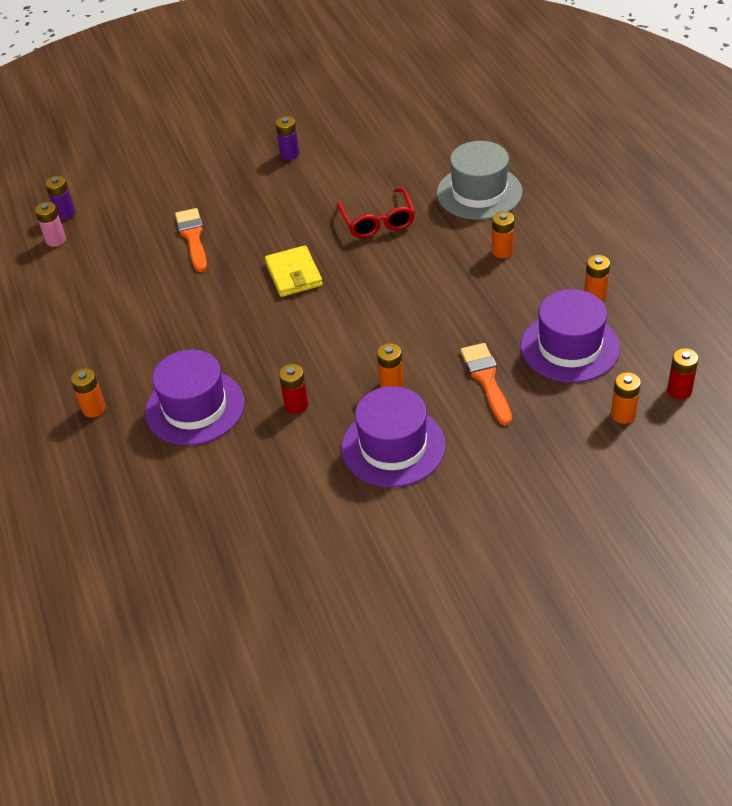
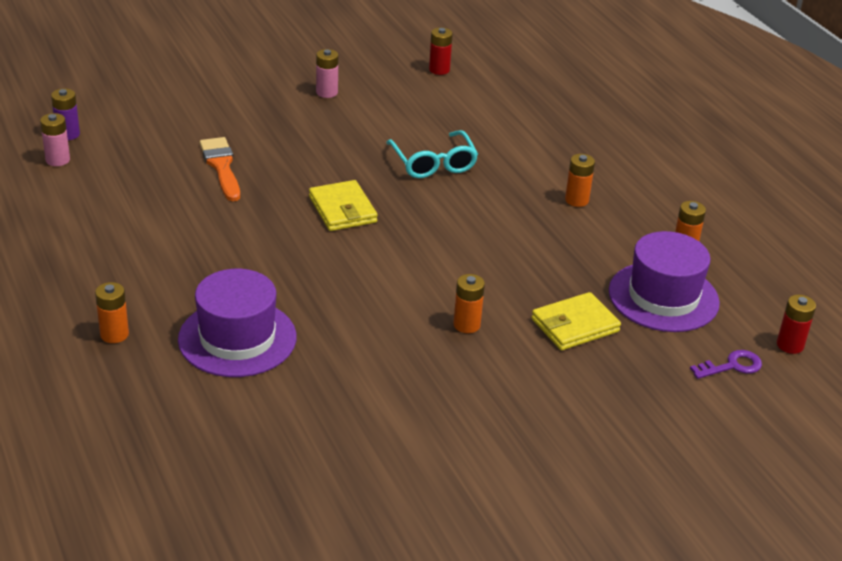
camera: 10 degrees left, 10 degrees down
(289, 154) = (327, 92): purple battery -> pink battery
(296, 405) = (358, 341): red battery -> red battery (439, 70)
(377, 221) = (433, 163): red glasses -> turquoise glasses
(393, 446) = (475, 388): purple hat -> none
(479, 192) = (544, 142): grey hat -> none
(486, 380) = (575, 325): orange brush -> yellow wallet
(623, 414) = (732, 366): orange battery -> purple key

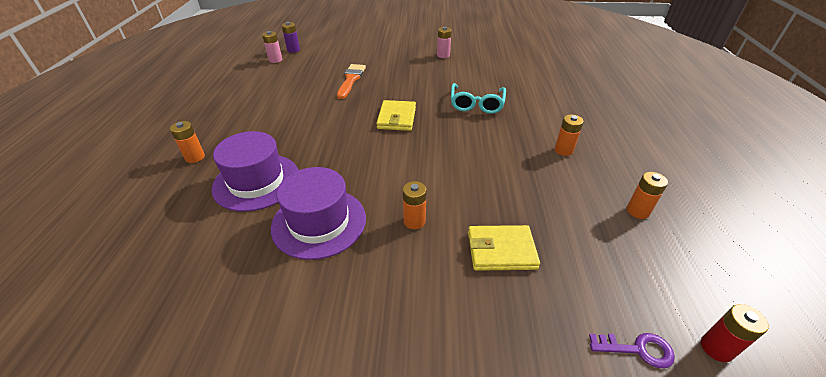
camera: 30 degrees right, 5 degrees up
(439, 70) = (519, 56): red battery -> none
(663, 297) = (597, 249): purple hat -> purple hat (319, 222)

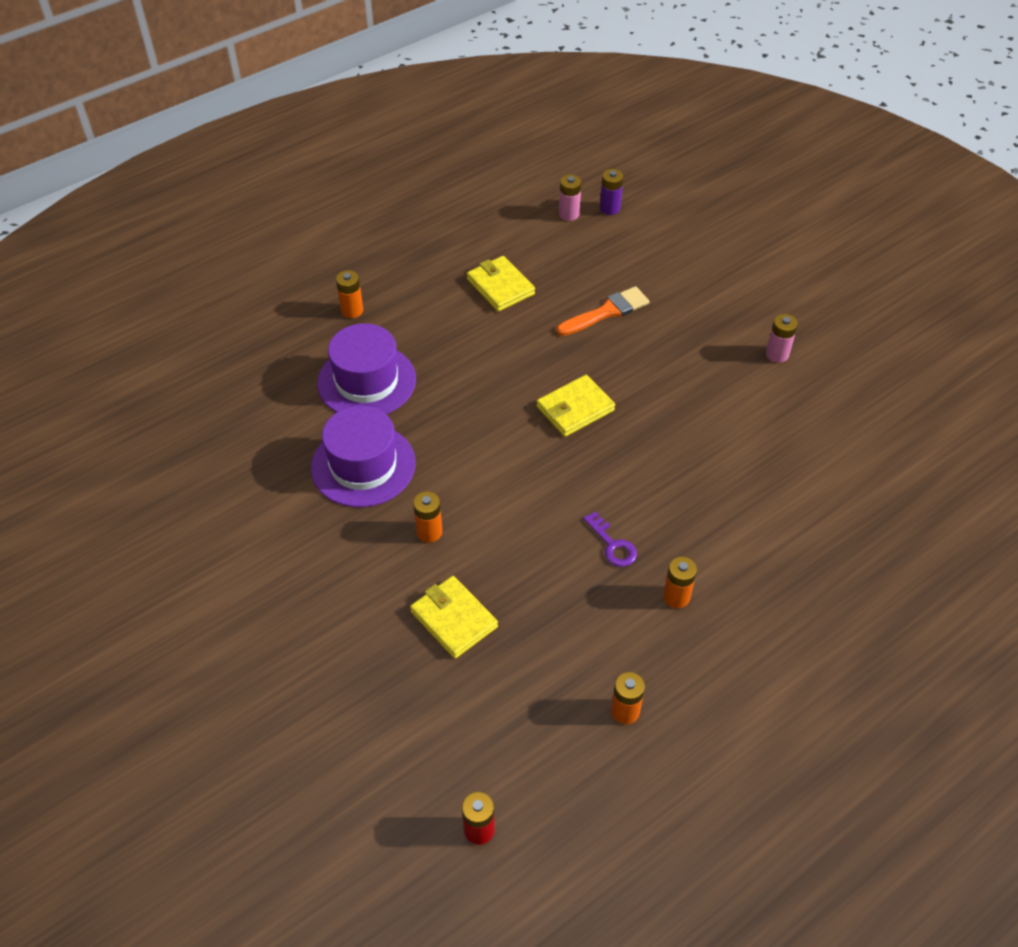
camera: 50 degrees right, 10 degrees up
(280, 99) = (500, 287): none -> yellow wallet
(476, 104) = (688, 462): turquoise glasses -> none
(637, 349) = (426, 769): purple key -> purple key (612, 545)

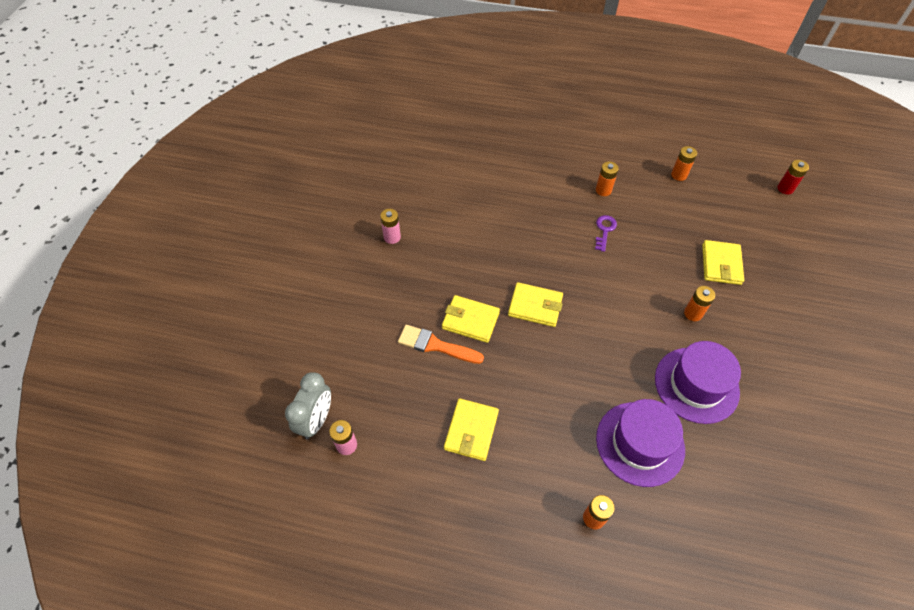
camera: 130 degrees left, 5 degrees up
(609, 208) = (316, 420): purple battery -> grey clock
(609, 351) = (470, 320): none -> yellow wallet

